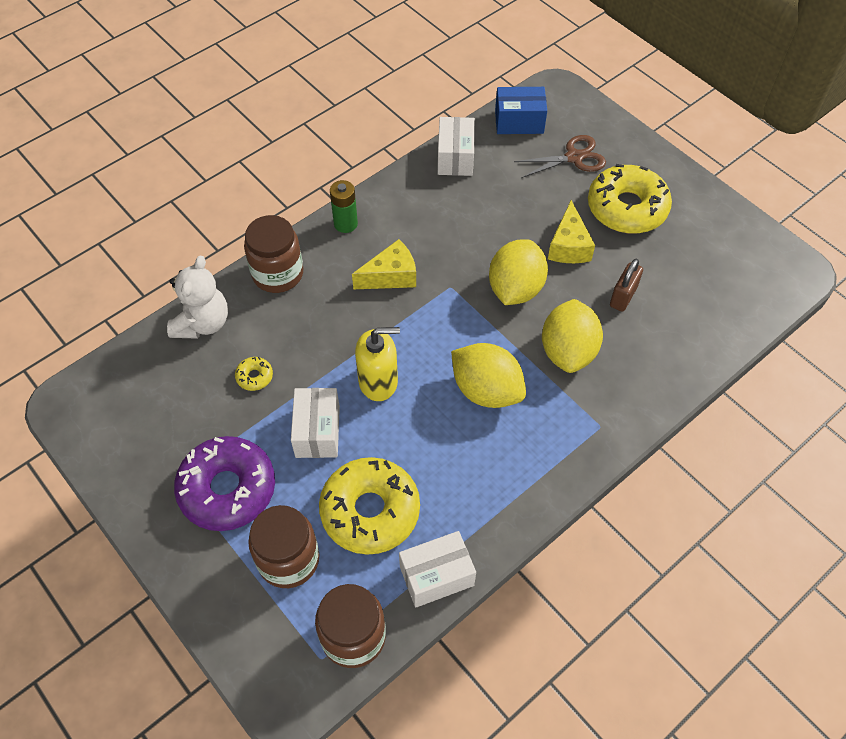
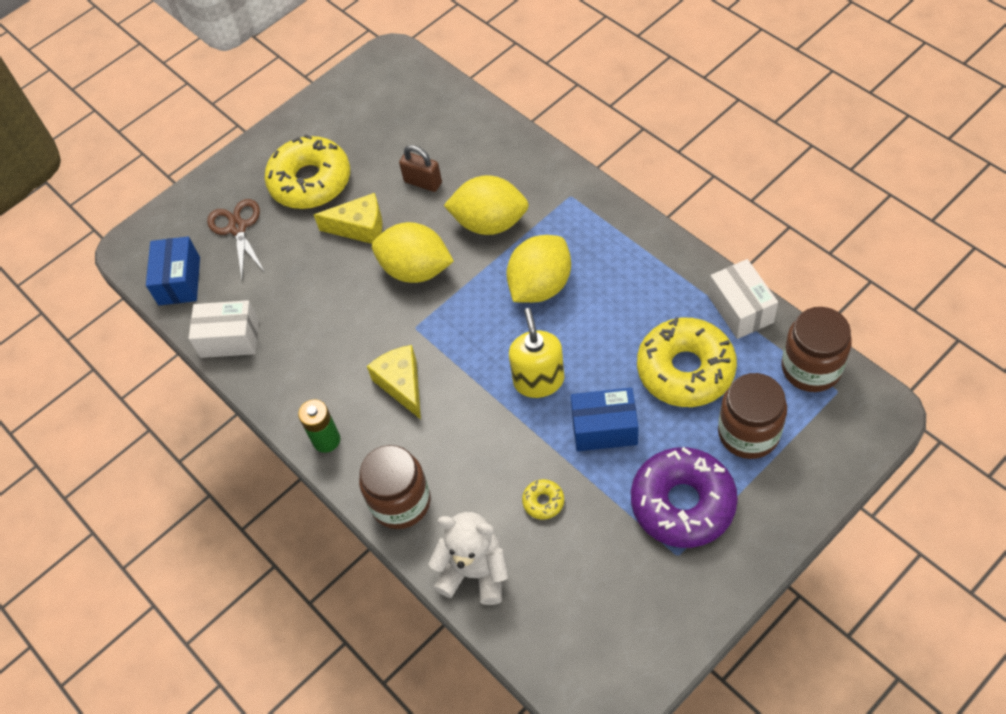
camera: 85 degrees left, 0 degrees up
(317, 431) = (604, 428): white box -> blue box

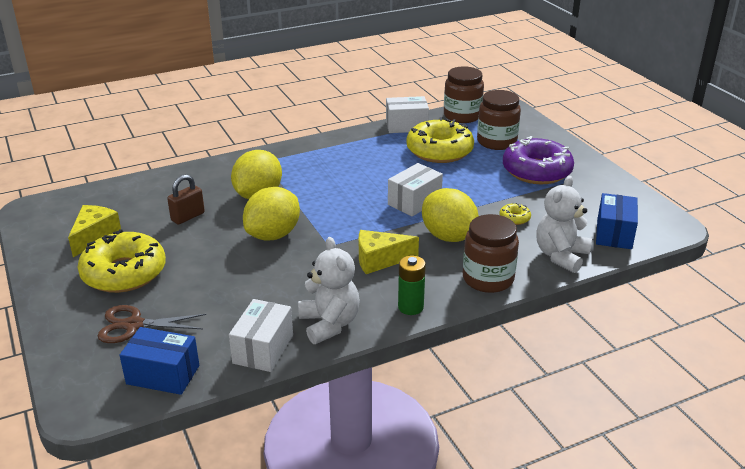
camera: 80 degrees left, 25 degrees down
(279, 378) = (329, 324): none -> white teddy bear
(360, 228) = (204, 254): yellow cheese -> yellow cheese (94, 236)
(539, 380) = (414, 202): yellow soap dispenser -> white box
(540, 286) = (333, 186): yellow lemon -> yellow lemon (448, 236)
(604, 428) = (468, 185): blue box -> blue box (614, 234)

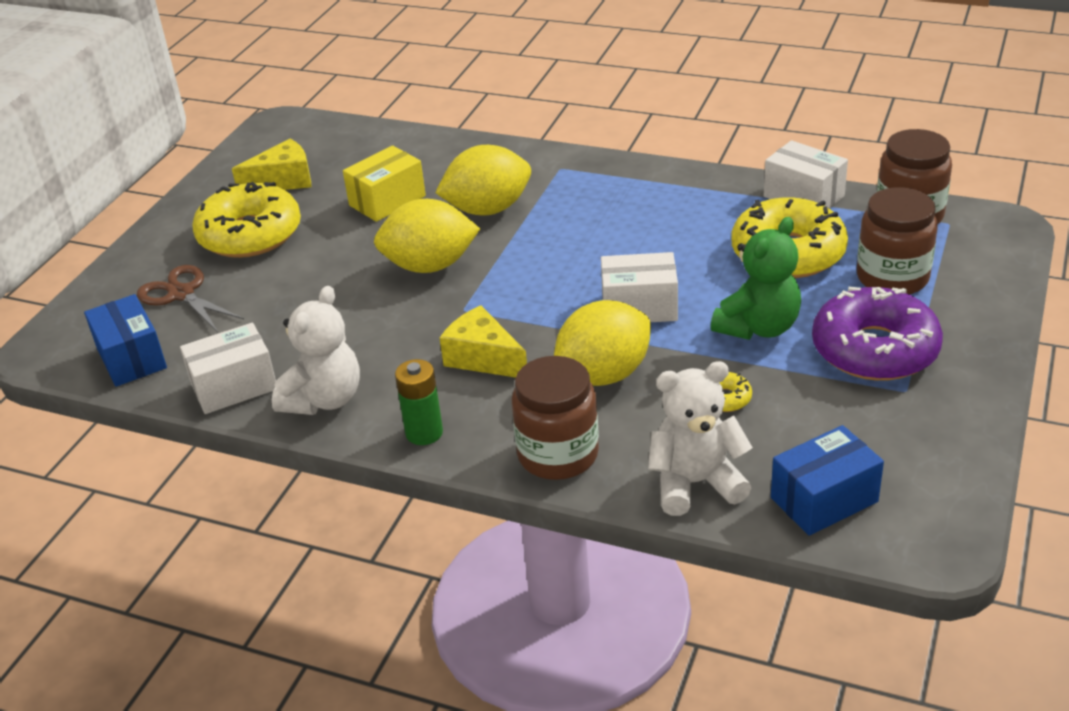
camera: 50 degrees right, 5 degrees up
(188, 217) = (387, 201): brown padlock -> yellow box
(448, 236) = (603, 375): yellow lemon -> yellow lemon turned 45 degrees clockwise
(479, 185) = (758, 327): none -> green teddy bear

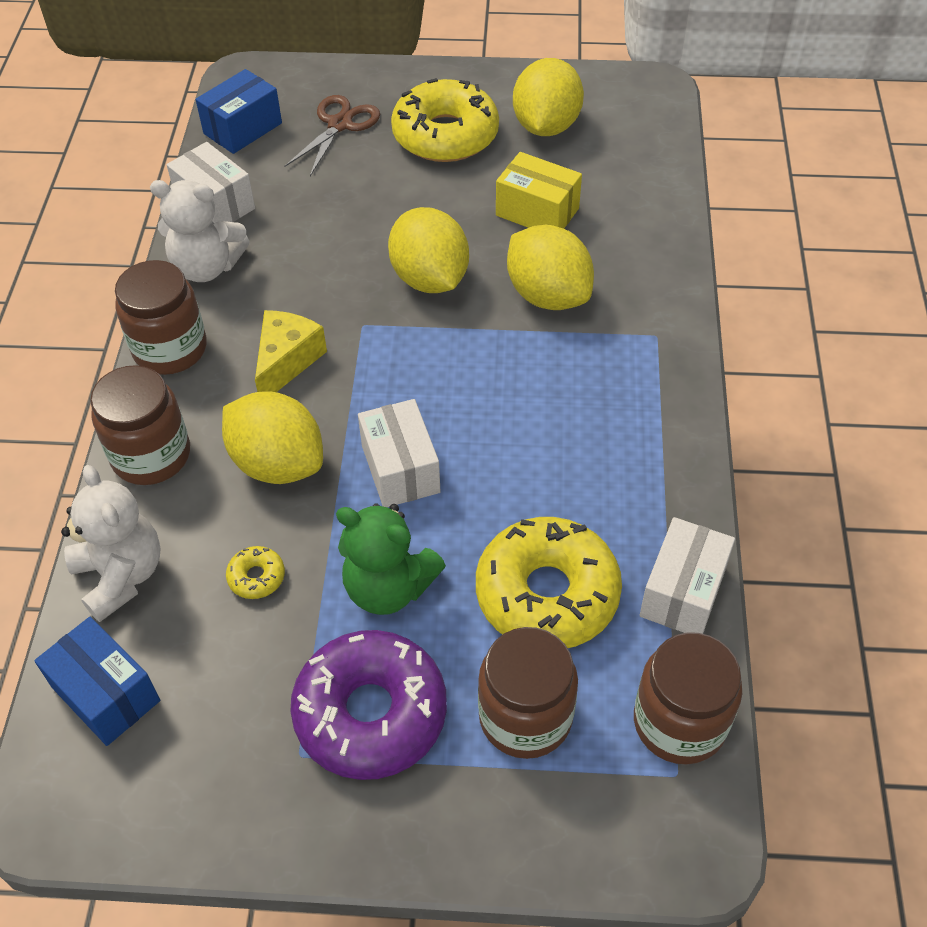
camera: 70 degrees right, 15 degrees up
(283, 181) = (546, 126): yellow cheese -> yellow lemon
(424, 433) = (170, 349): green battery -> brown jar

